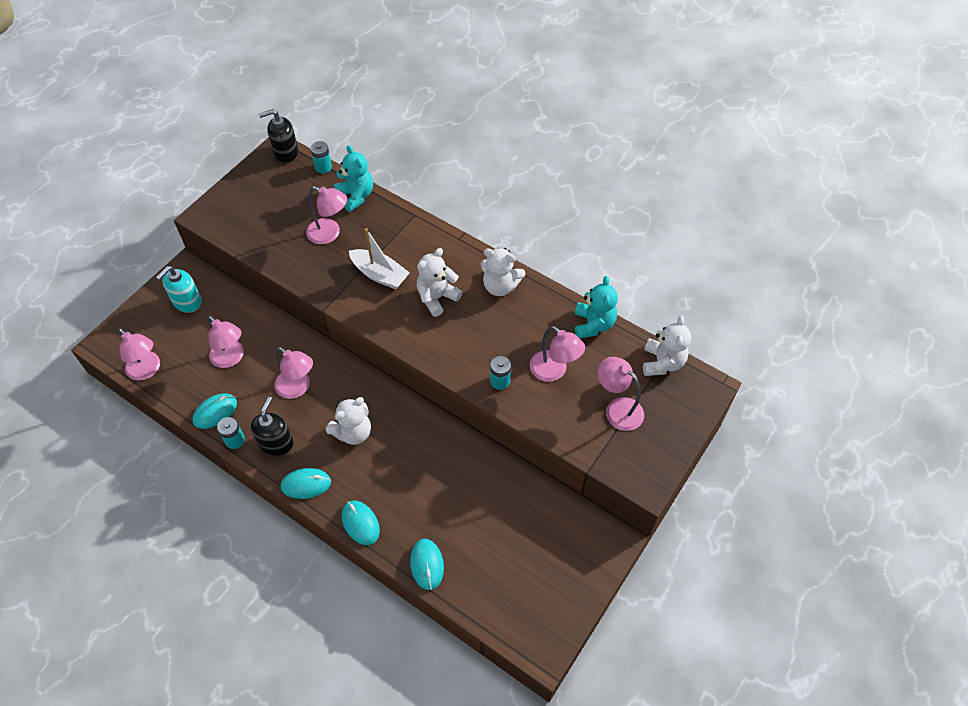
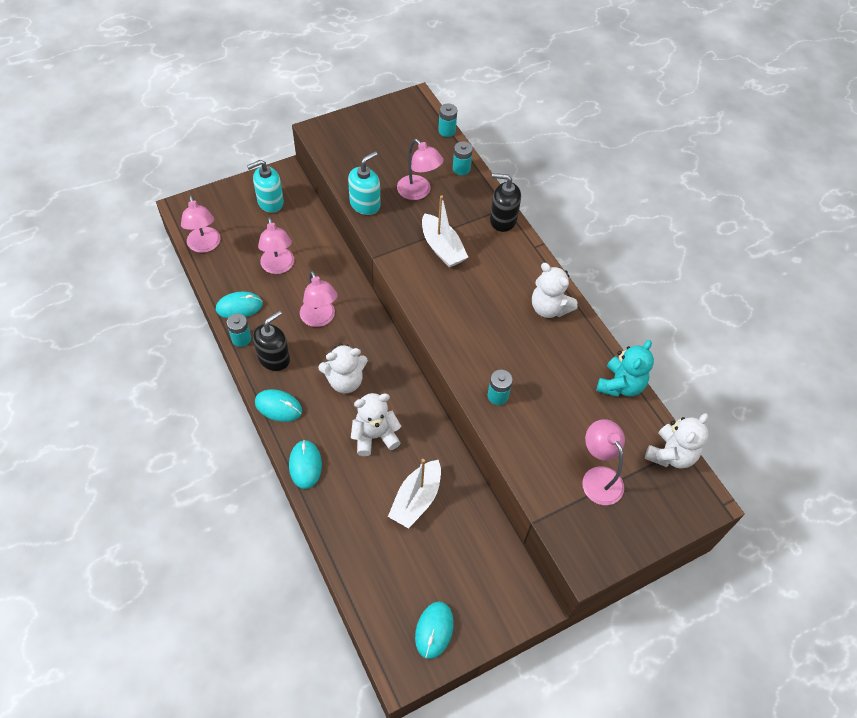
camera: 25 degrees right, 0 degrees up
(285, 153) = (421, 105): black soap dispenser -> black soap dispenser (502, 220)
(287, 265) = (365, 204): none -> turquoise soap dispenser
(356, 196) = (461, 169): turquoise teddy bear -> turquoise battery
(427, 564) = (342, 533): turquoise mouse -> turquoise mouse (434, 630)
(437, 298) = (483, 292): white teddy bear -> white teddy bear (374, 436)
(473, 503) = (416, 499): none -> white boat
(554, 371) = (555, 411): pink lamp -> none

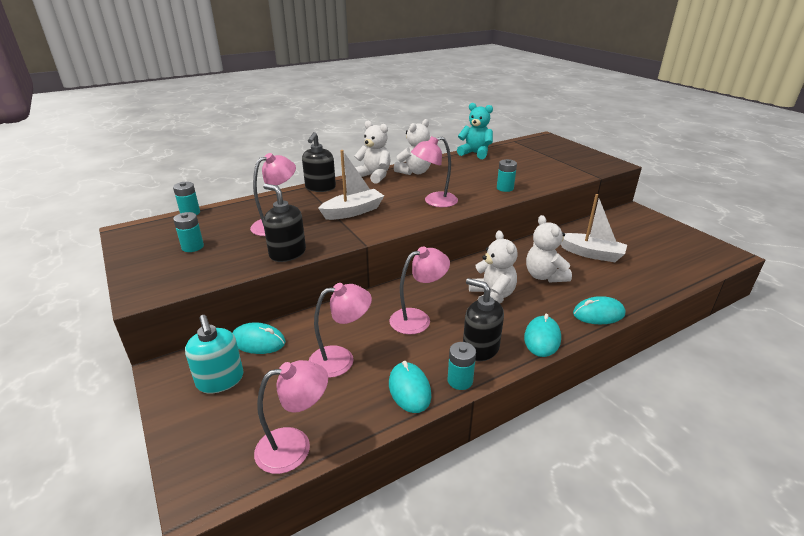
camera: 90 degrees left, 25 degrees down
(365, 204) = (287, 253): turquoise soap dispenser -> black soap dispenser
(434, 630) = (688, 243): turquoise mouse -> turquoise mouse (258, 341)
(461, 169) = (249, 205): turquoise battery -> turquoise battery (192, 247)
(598, 477) = (551, 160): pink lamp -> pink lamp (434, 201)
(670, 454) = (520, 143): white teddy bear -> white teddy bear (374, 176)

